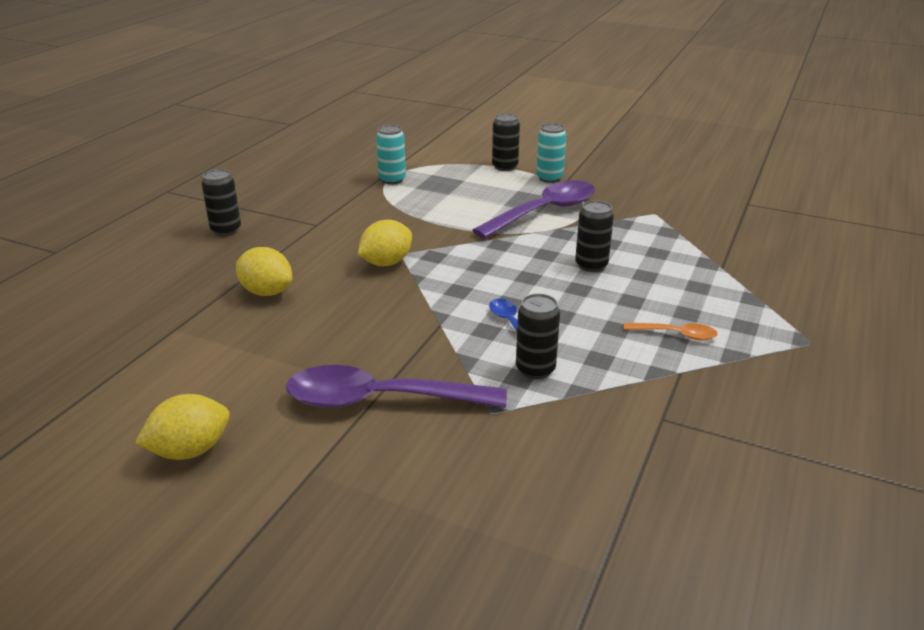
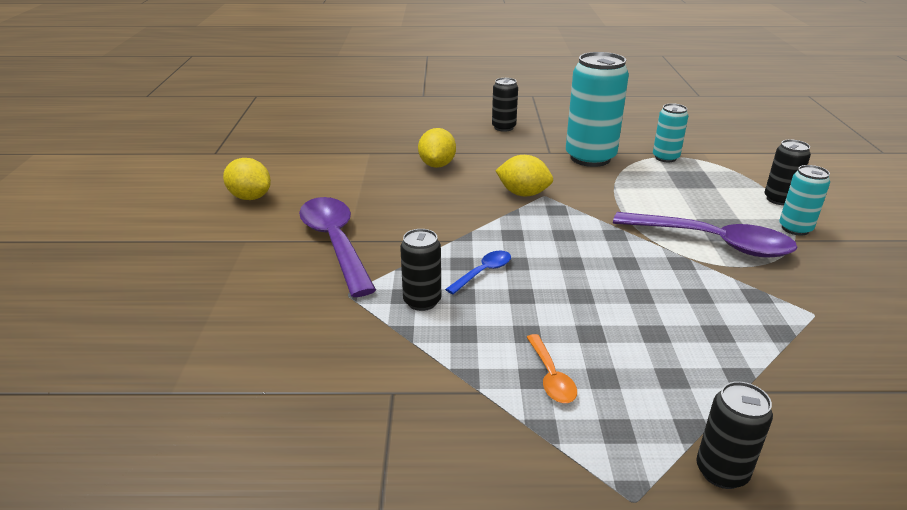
camera: 65 degrees right, 0 degrees up
(352, 210) = (590, 158): none -> turquoise can
(591, 265) = (636, 294): black can -> black can (721, 472)

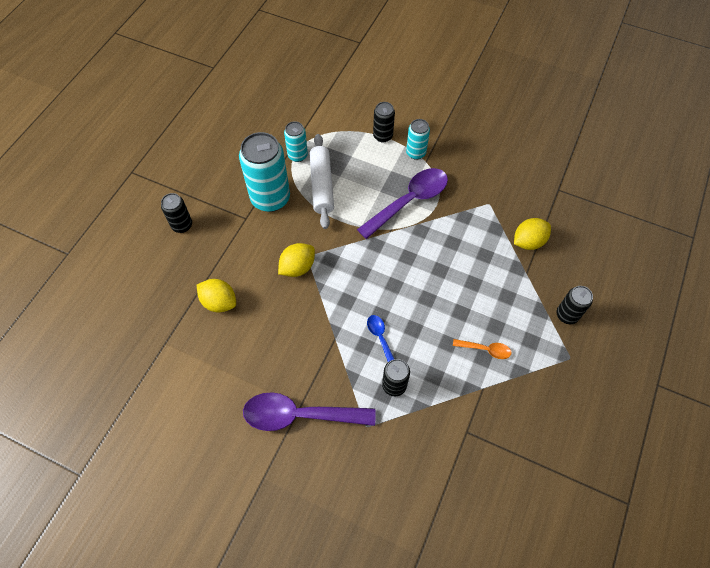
camera: 65 degrees left, 30 degrees up
(250, 197) = (193, 460): yellow lemon -> yellow lemon (528, 242)
(648, 180) = (322, 185): none -> white rolling pin

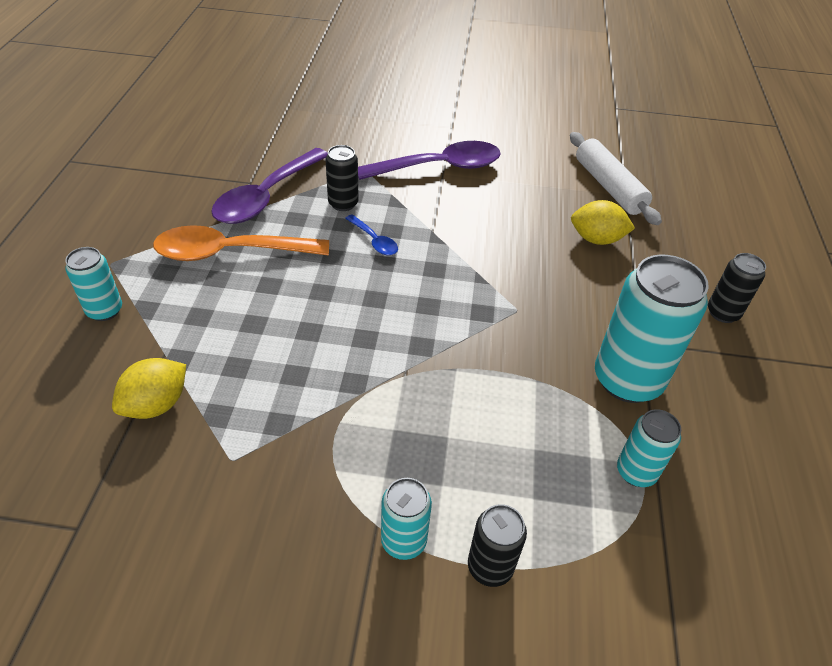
camera: 160 degrees right, 15 degrees down
(297, 267) = (522, 294): yellow lemon -> none
(322, 185) = (557, 423): white rolling pin -> white rolling pin (609, 187)
(409, 201) = (387, 429): purple spoon -> purple spoon (266, 196)
(485, 350) = (230, 252): orange spoon -> orange spoon, size x2.15
(567, 315) = (104, 310): black can -> turquoise can

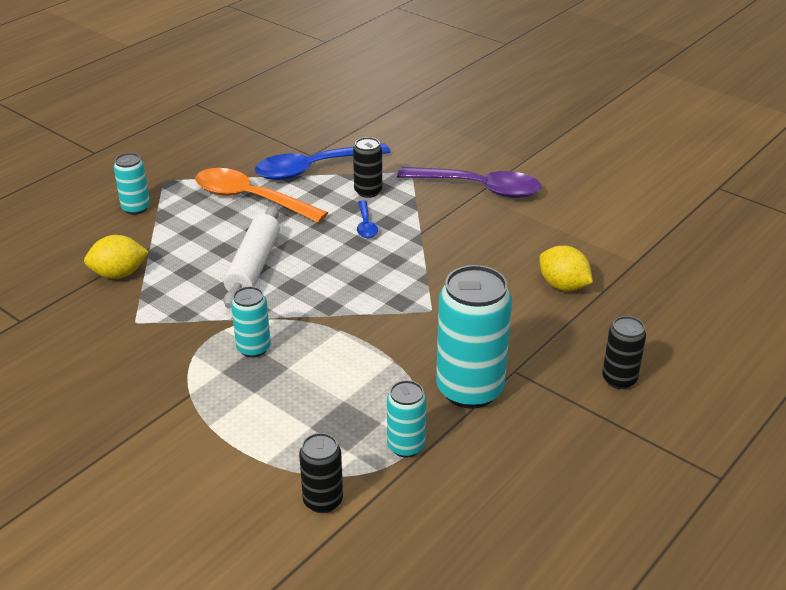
camera: 35 degrees right, 10 degrees down
(266, 196) = (313, 169): purple spoon -> blue spoon
(403, 541) = (197, 410): turquoise can -> turquoise can (253, 348)
(490, 567) = (238, 449): black can -> black can (323, 501)
(609, 187) = (626, 250): white rolling pin -> white rolling pin (253, 266)

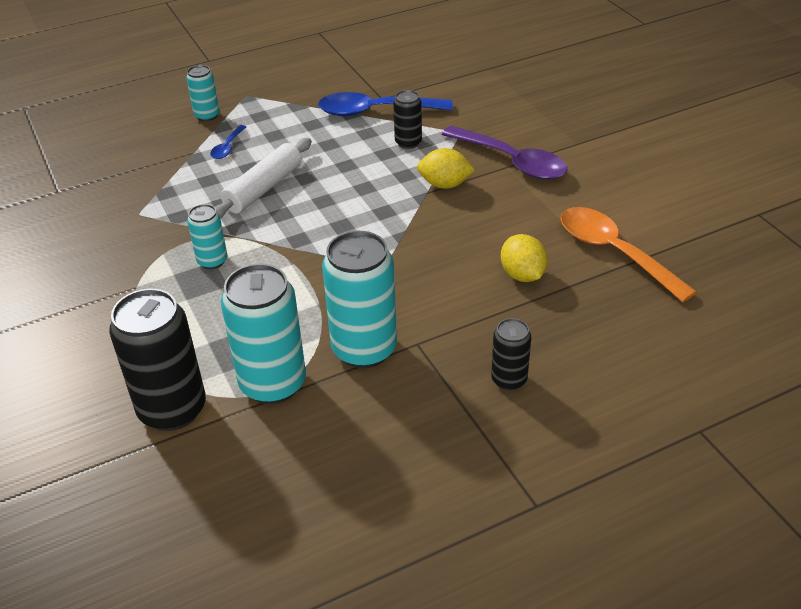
camera: 25 degrees right, 5 degrees up
(119, 274) = (155, 170): yellow lemon -> yellow lemon (445, 185)
(250, 199) = (303, 127): orange spoon -> orange spoon (614, 252)
(323, 501) = (172, 409): black can -> black can, size x1.90
(366, 225) = (383, 174): blue spoon -> blue spoon (227, 147)
(406, 446) = (273, 383): turquoise can -> turquoise can, size x1.90

